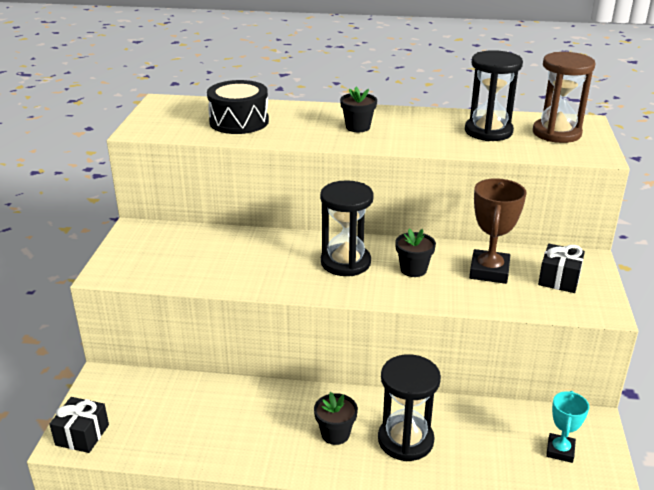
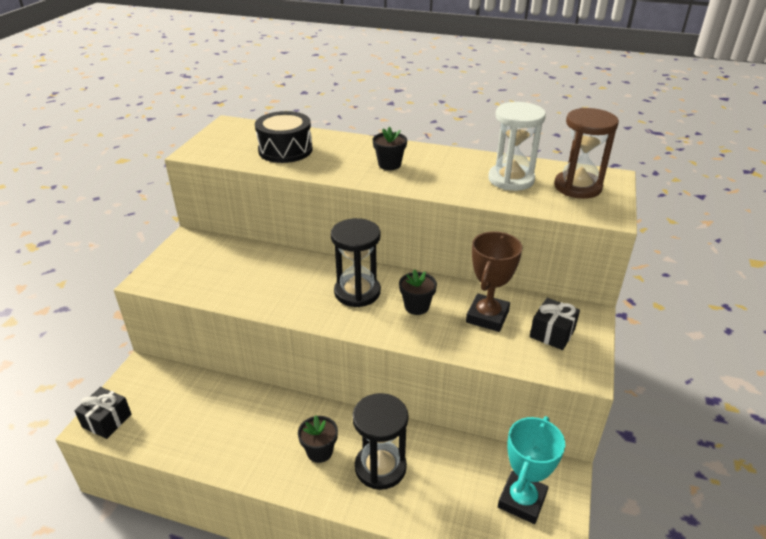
camera: 10 degrees right, 5 degrees up
(488, 131) = (511, 179): black hourglass -> white hourglass
(560, 450) = (522, 500): turquoise trophy -> turquoise trophy, size x1.59

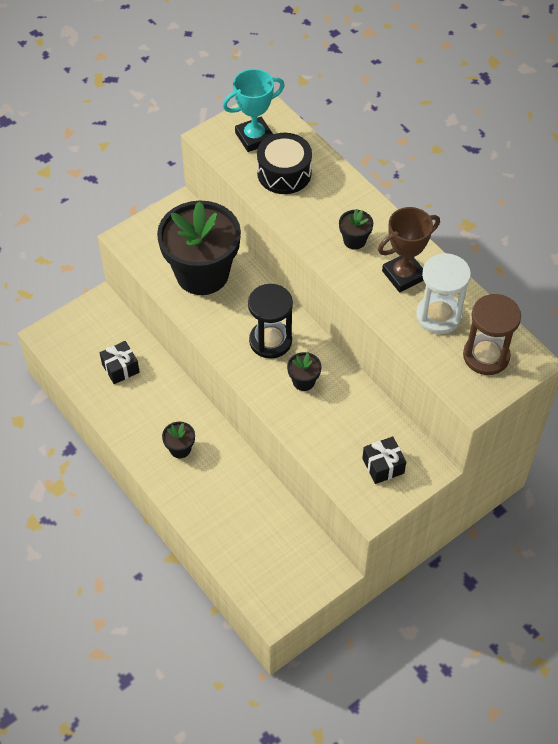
camera: 35 degrees right, 20 degrees up
(107, 421) = (56, 337): black gift -> black gift (120, 368)
(247, 273) = (202, 273): none -> black flower pot
(380, 467) = (212, 486): black hourglass -> none
(487, 316) = (348, 422): brown trophy -> brown trophy (403, 275)
(522, 500) = (286, 568): turquoise trophy -> turquoise trophy (254, 137)

